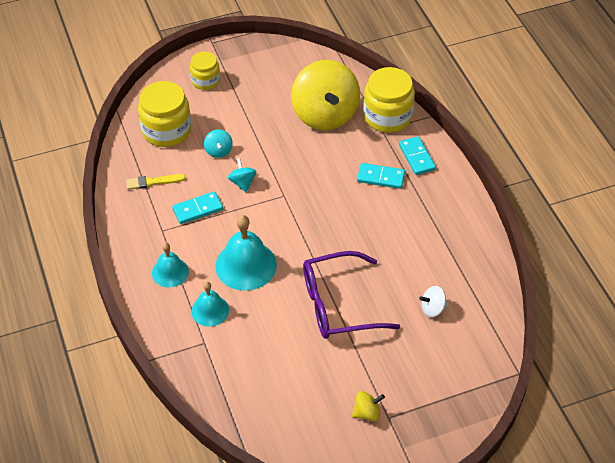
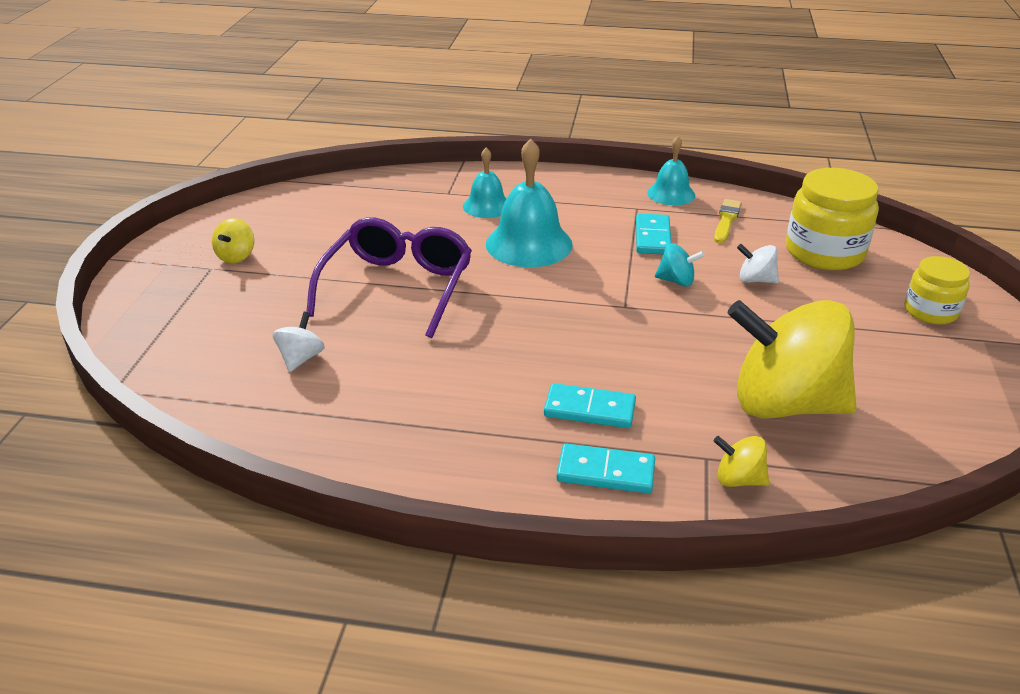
camera: 120 degrees right, 15 degrees down
(170, 272) = (567, 197): turquoise bell -> turquoise bell (671, 194)
(218, 151) = (755, 280): turquoise spinning top -> white spinning top
(381, 177) = (589, 409): turquoise domino -> turquoise domino turned 60 degrees clockwise
(387, 116) = (738, 479): yellow jar -> yellow spinning top

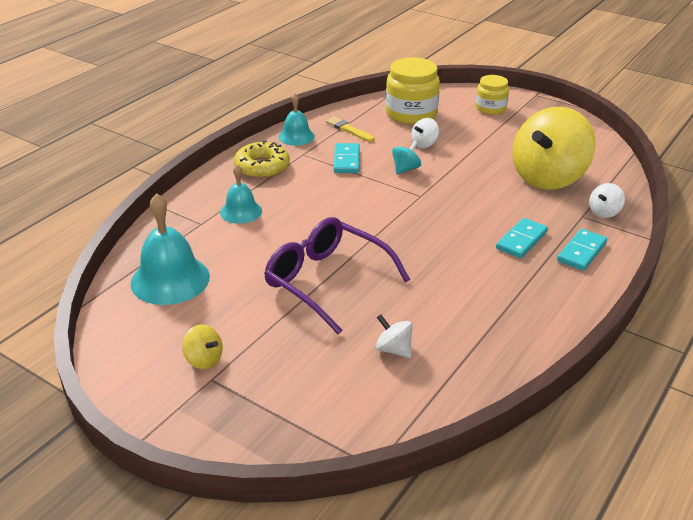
camera: 65 degrees left, 0 degrees up
(529, 244) = (314, 209): turquoise bell -> turquoise bell (170, 279)
(583, 193) = (262, 167): none -> yellow donut
(653, 237) = (347, 160): turquoise domino -> turquoise domino turned 60 degrees clockwise
(738, 479) = (604, 212): yellow spinning top -> white spinning top

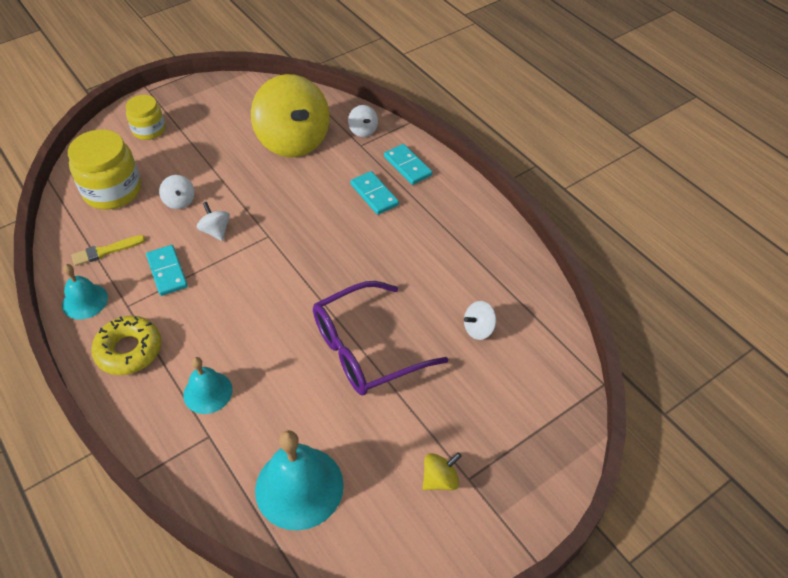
camera: 70 degrees left, 15 degrees up
(347, 160) = (167, 272): turquoise domino -> turquoise domino turned 45 degrees clockwise
(405, 169) = (216, 231): turquoise spinning top -> white spinning top

